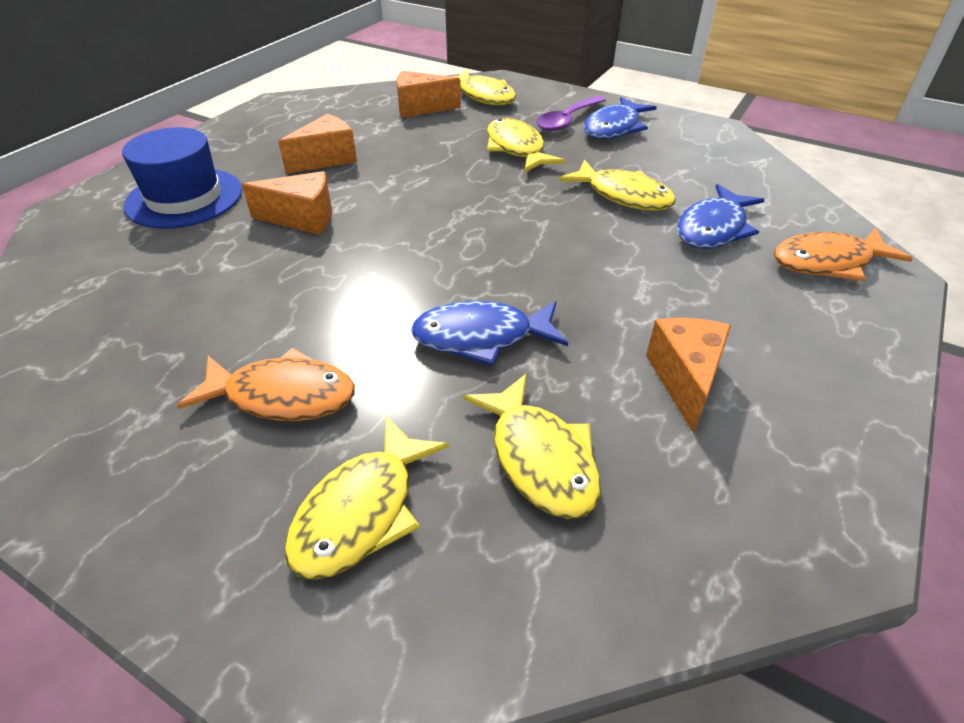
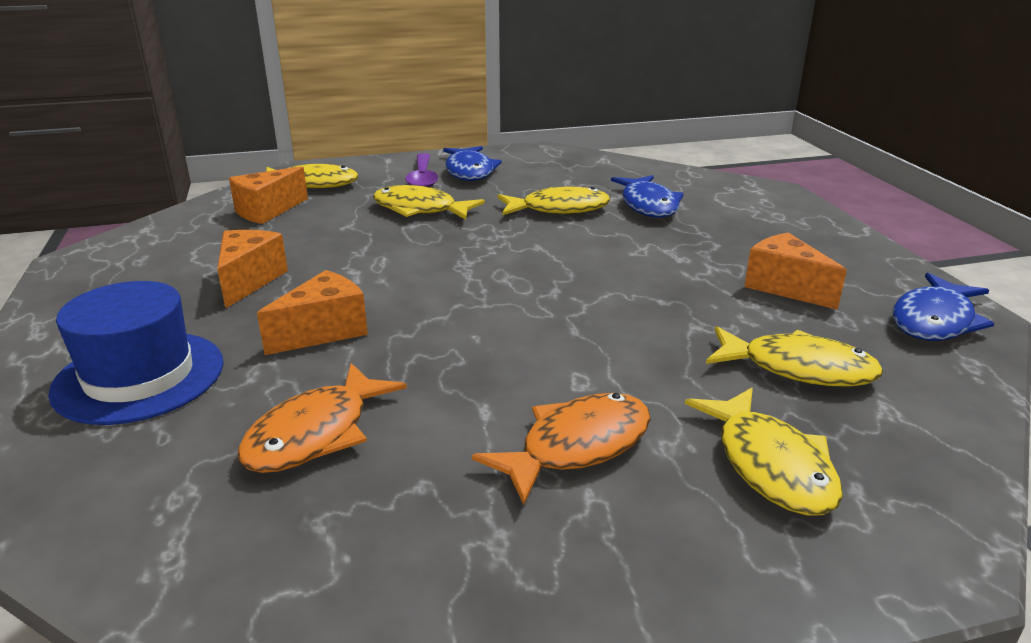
camera: 45 degrees left, 15 degrees down
(481, 337) = (636, 330): blue fish -> blue fish (934, 320)
(828, 262) = (736, 197): orange fish -> orange fish (316, 433)

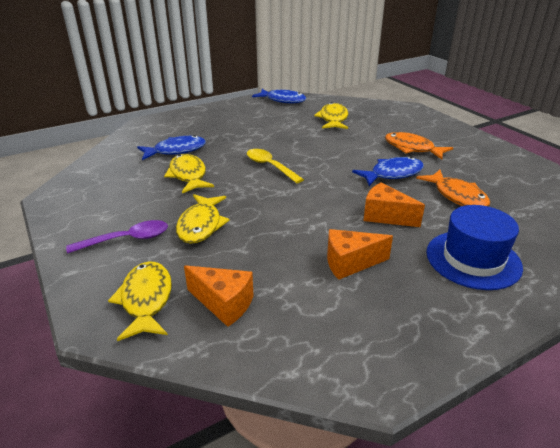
camera: 105 degrees left, 5 degrees up
(316, 433) = (457, 196): orange fish -> orange fish turned 45 degrees clockwise
(469, 171) = (109, 220): blue fish -> blue fish (392, 174)
(559, 264) = (270, 166): none -> yellow spoon
(770, 465) = (392, 123): yellow fish -> none
(784, 287) = (268, 120): orange cheese -> none

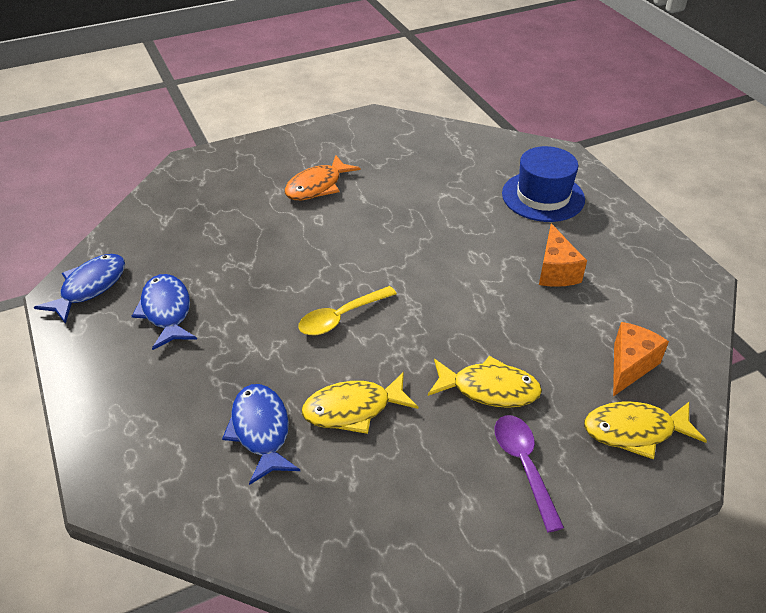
camera: 85 degrees left, 10 degrees up
(333, 119) = (198, 239): yellow fish -> none
(385, 216) = (472, 234): orange cheese -> none
(392, 174) = (380, 213): blue fish -> blue fish (167, 311)
(457, 196) = (434, 179): orange fish -> none

